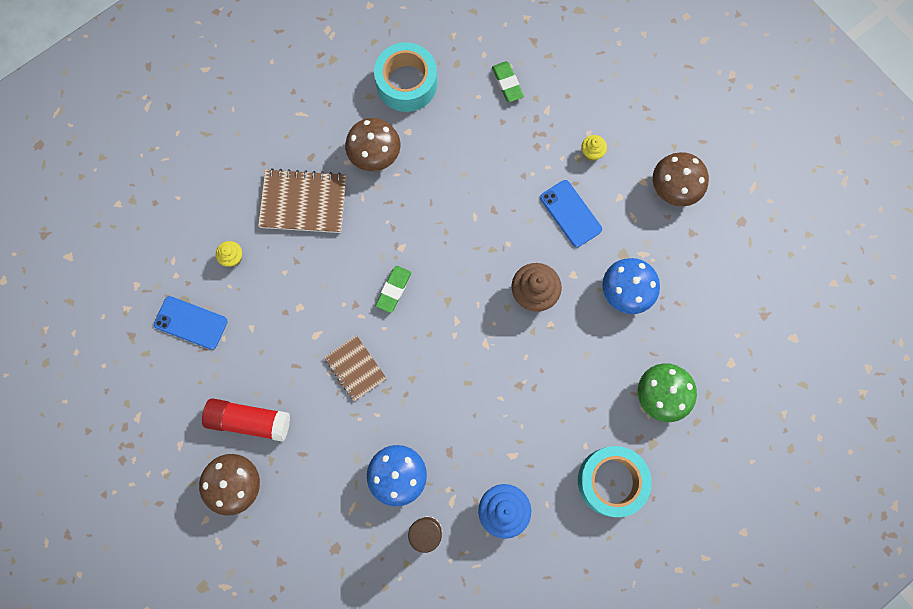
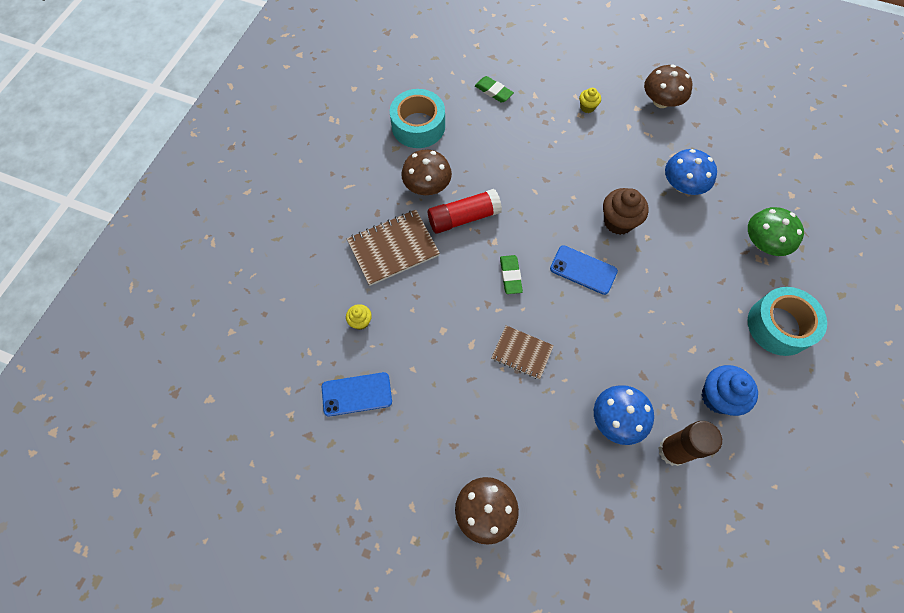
camera: 30 degrees left, 10 degrees down
(249, 421) = (461, 448): red glue stick -> red glue stick (464, 218)
(570, 213) = (603, 153): blue phone -> blue phone (583, 270)

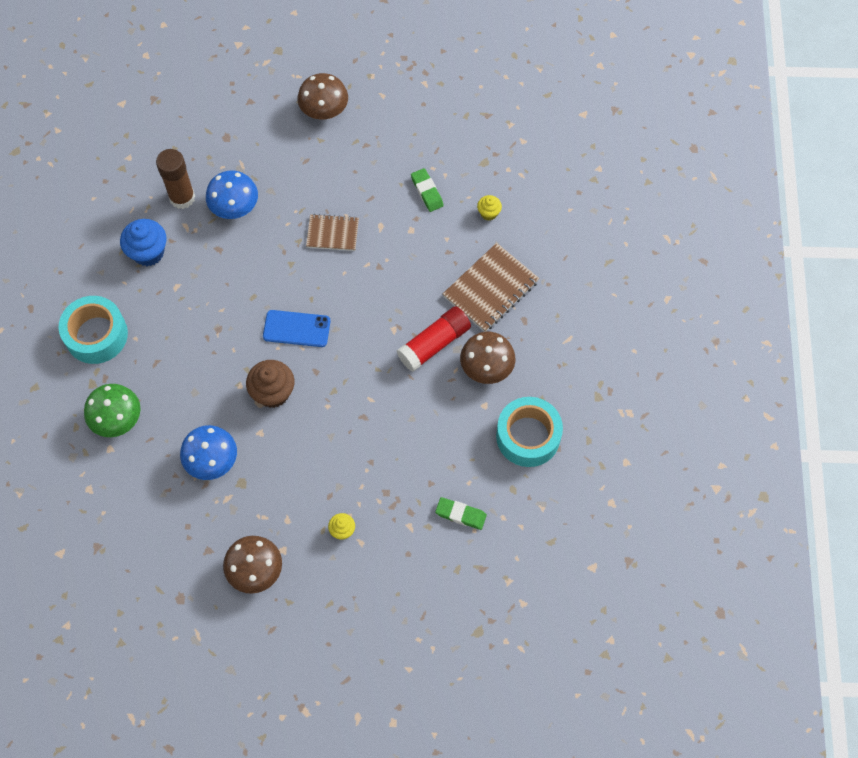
camera: 160 degrees right, 0 degrees up
(357, 394) = (463, 156): blue phone -> none
(510, 276) = (366, 300): green eraser -> green eraser (427, 192)

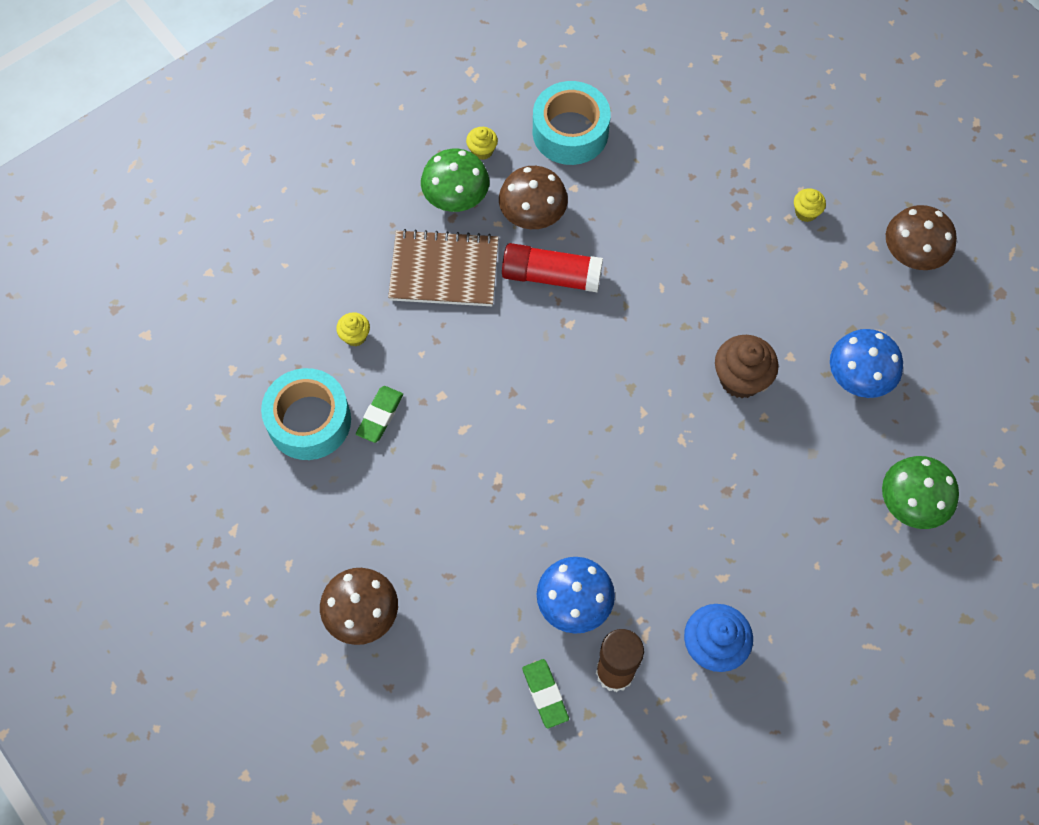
camera: 130 degrees left, 0 degrees up
(96, 335) = (853, 610): turquoise tape -> turquoise tape (309, 421)
(296, 329) = (654, 414): blue phone -> none
(332, 233) = (515, 470): brown notebook -> none
(460, 514) = (696, 132): green eraser -> green eraser (545, 694)
(537, 333) = (456, 197): none -> green mushroom
(559, 373) = (482, 151): none -> yellow cupcake

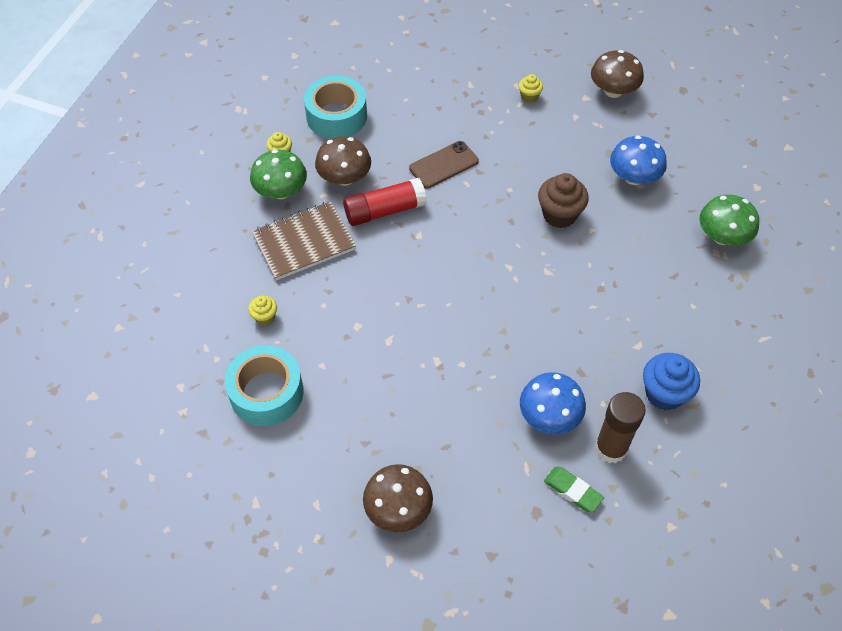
camera: 30 degrees left, 10 degrees down
(380, 416) = (320, 362): green eraser -> none
(651, 252) = (444, 165): none -> brown phone

